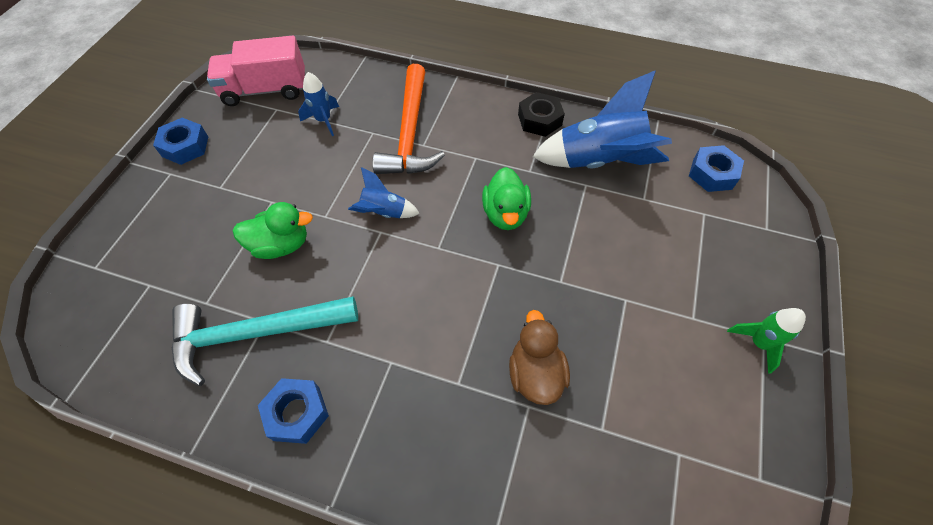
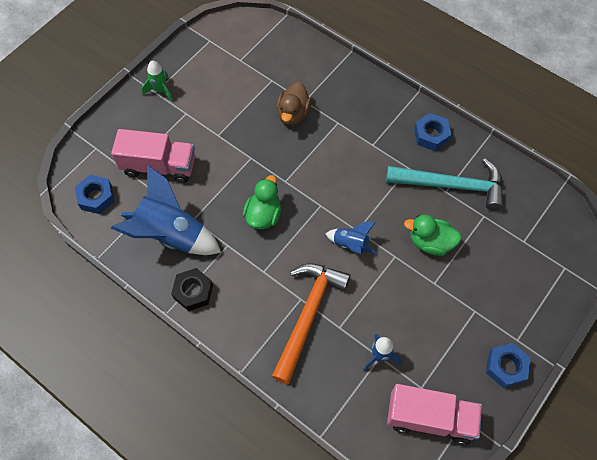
camera: 160 degrees left, 5 degrees up
(671, 231) = (159, 166): none -> pink truck

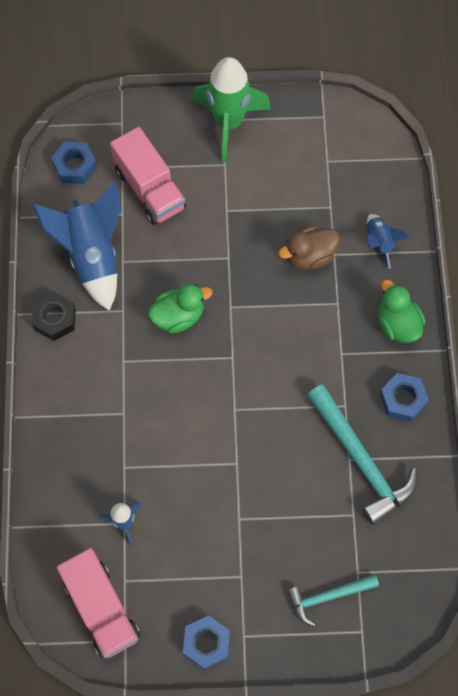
camera: 50 degrees right, 5 degrees up
(160, 90) = (229, 123): green rocket -> green rocket, size x2.00
(308, 315) = (113, 431): orange hammer -> none
(350, 244) = (214, 415): blue rocket -> blue rocket (379, 242)
(430, 242) = (279, 485): green duck -> green duck (397, 324)
(527, 270) = (327, 596): none -> turquoise hammer

